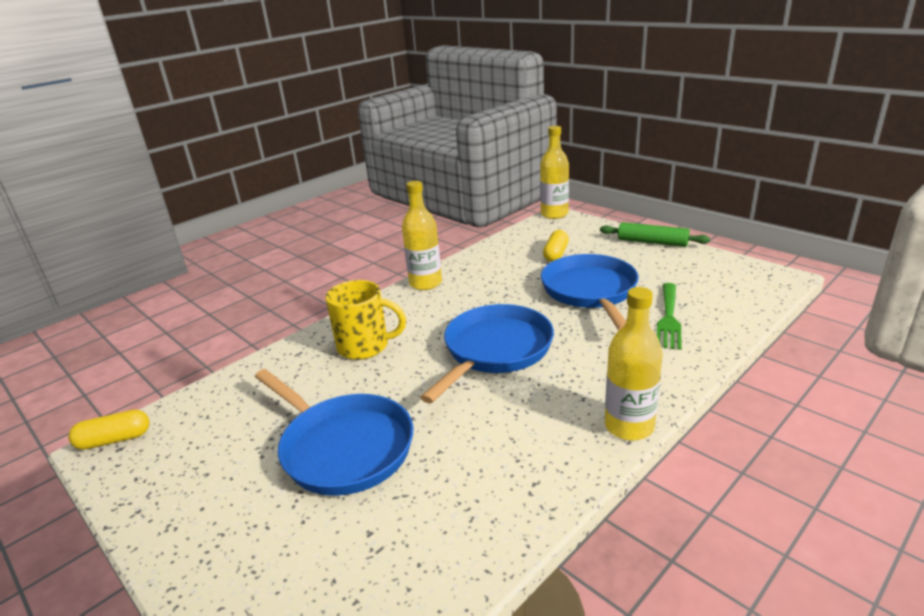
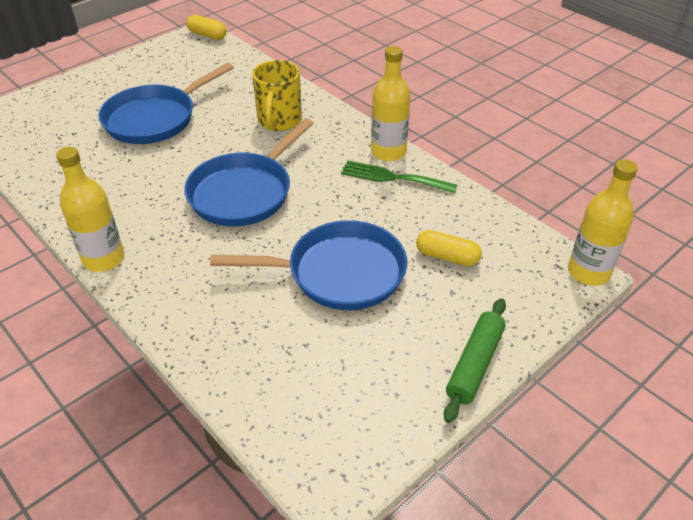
camera: 90 degrees right, 15 degrees up
(114, 439) = (207, 35): yellow capsule -> yellow capsule turned 45 degrees counterclockwise
(494, 351) = (244, 192): blue pan -> blue pan turned 90 degrees clockwise
(669, 318) = (260, 328): green fork -> green fork (393, 177)

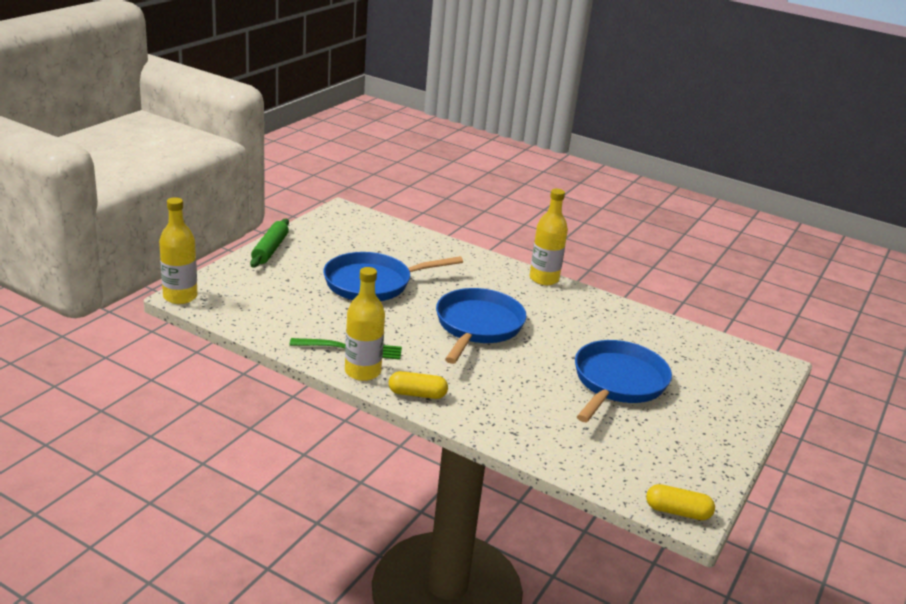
camera: 160 degrees right, 15 degrees down
(279, 121) = (491, 393): yellow mug -> none
(447, 257) = (293, 298): yellow capsule -> yellow capsule (417, 394)

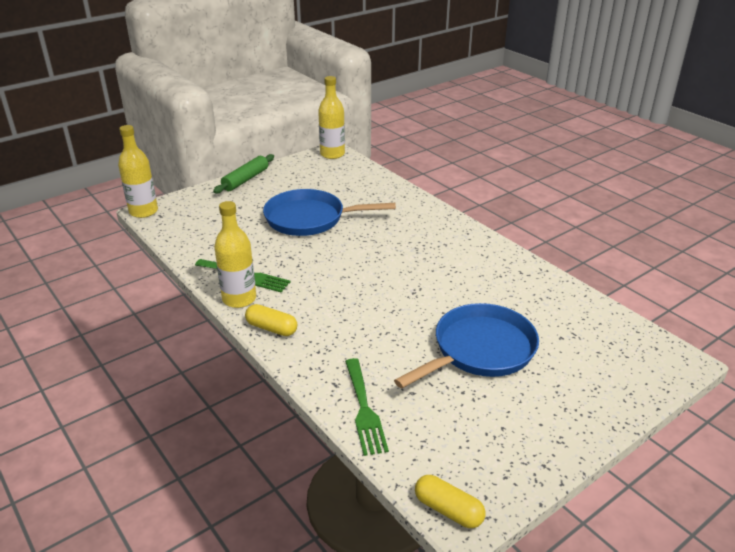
camera: 25 degrees right, 5 degrees up
(477, 326) = (376, 271): blue pan -> none
(544, 279) = (475, 233): yellow bottle -> yellow bottle (332, 154)
(555, 449) = (364, 409): none -> green fork

